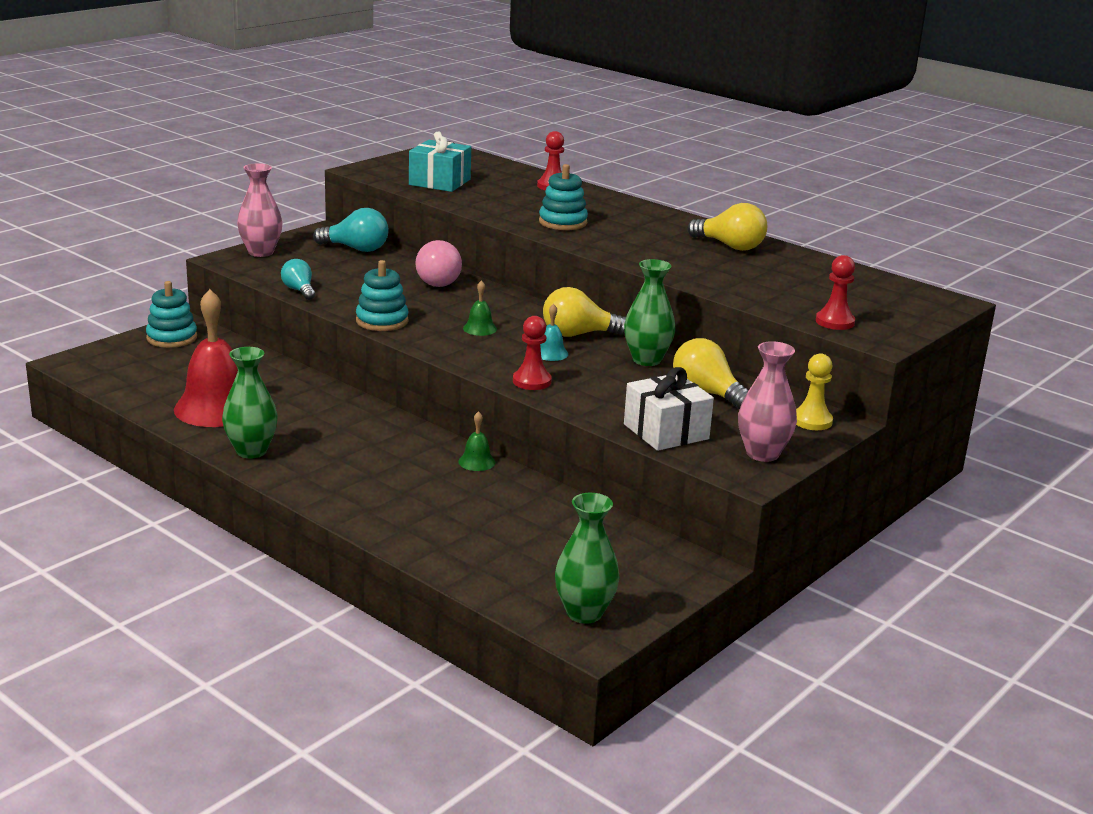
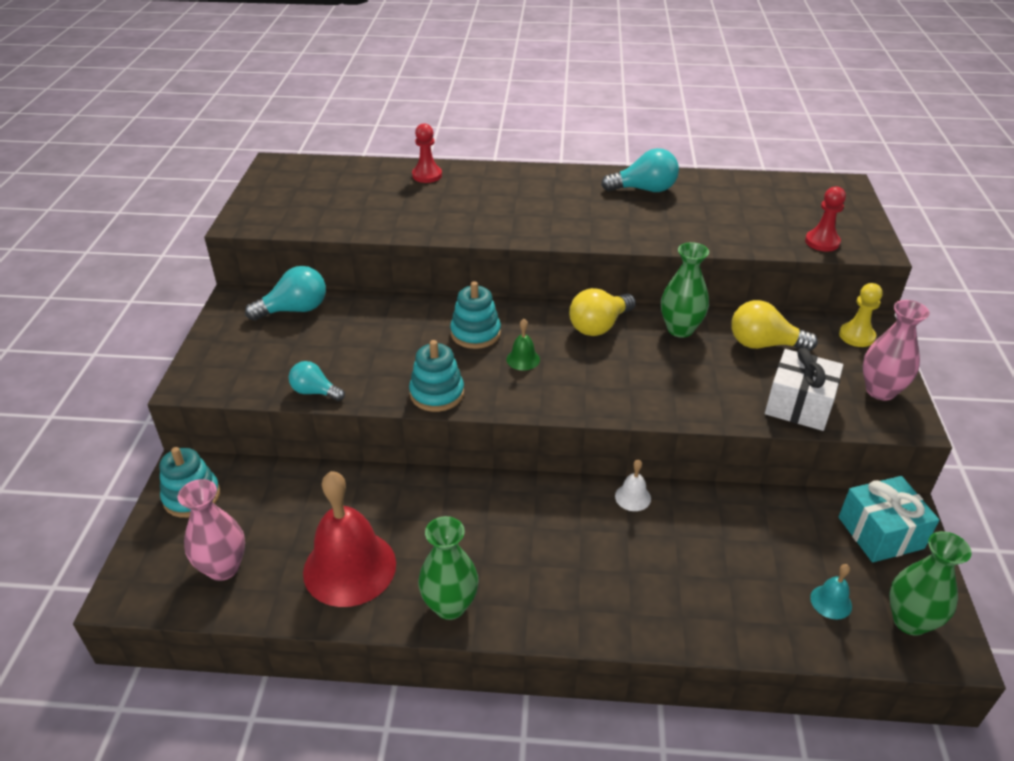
camera: 35 degrees left, 15 degrees up
(261, 252) = (212, 357): pink vase -> pink vase (223, 567)
(437, 281) = (414, 317): pink light bulb -> none
(439, 182) = (331, 209): turquoise gift -> turquoise gift (880, 533)
(476, 462) = (633, 497): green bell -> white bell
(532, 381) = (642, 402): red pawn -> none
(550, 353) = (610, 360): turquoise bell -> turquoise bell (831, 602)
(563, 222) = (496, 217): turquoise stacking toy -> turquoise stacking toy (475, 333)
(730, 246) = (644, 189): yellow light bulb -> turquoise light bulb

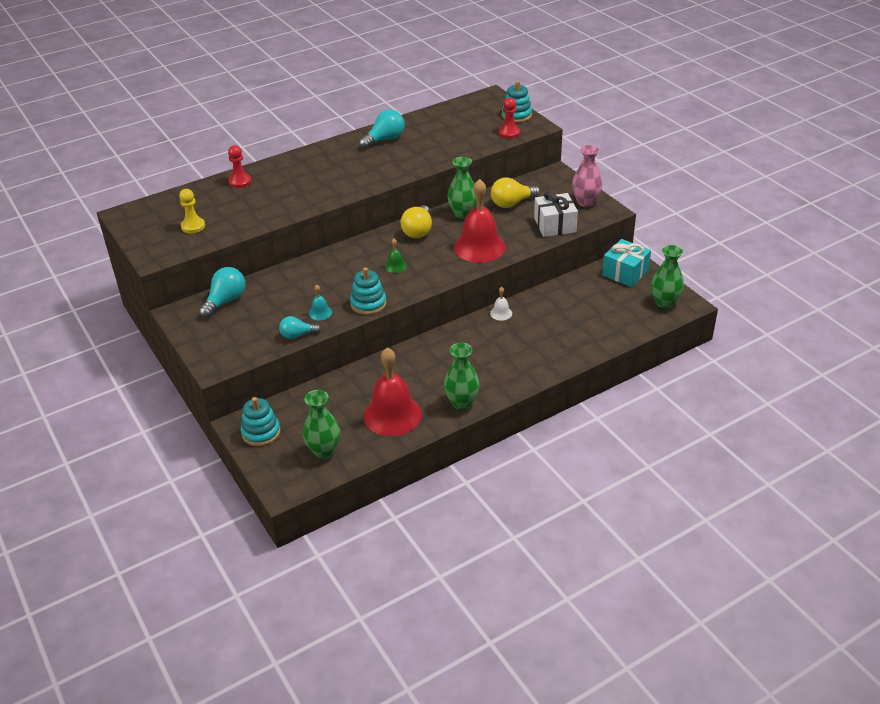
camera: 35 degrees left, 0 degrees up
(223, 567) = (324, 451): pink vase -> green vase
(475, 333) = (353, 265): turquoise stacking toy -> turquoise stacking toy (516, 115)
(658, 385) = (479, 247): none -> red bell
(831, 602) = (627, 311): turquoise bell -> turquoise bell (320, 313)
(856, 336) = (552, 179): yellow pawn -> yellow pawn (193, 226)

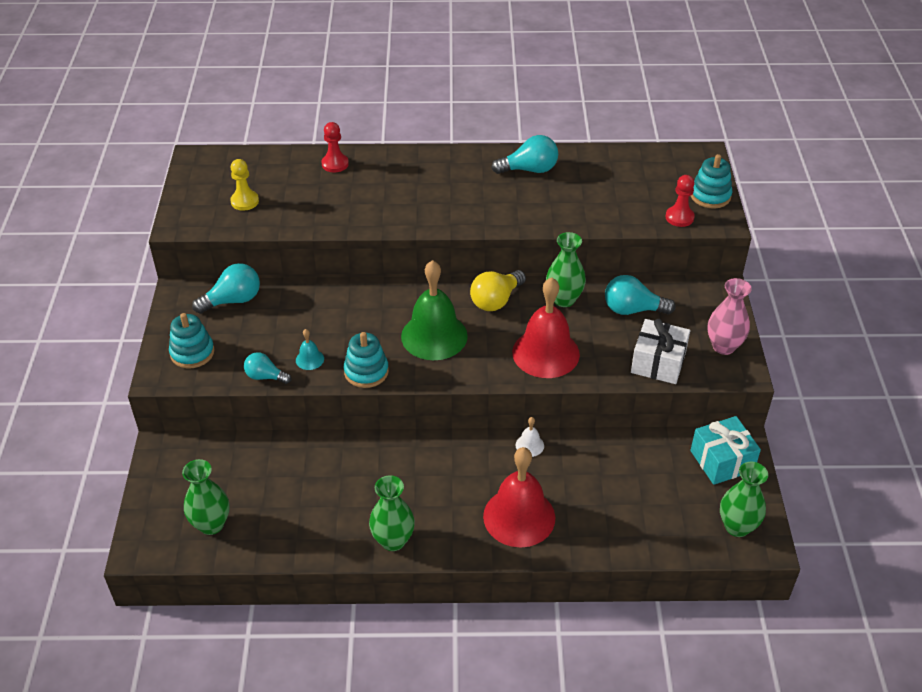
camera: 30 degrees right, 5 degrees up
(261, 432) = (172, 469): turquoise stacking toy -> turquoise stacking toy (192, 353)
(392, 415) = (311, 517): red bell -> red bell (519, 517)
(395, 266) = (434, 336): green bell -> green bell, size x2.37
(512, 203) = (632, 310): yellow light bulb -> turquoise light bulb

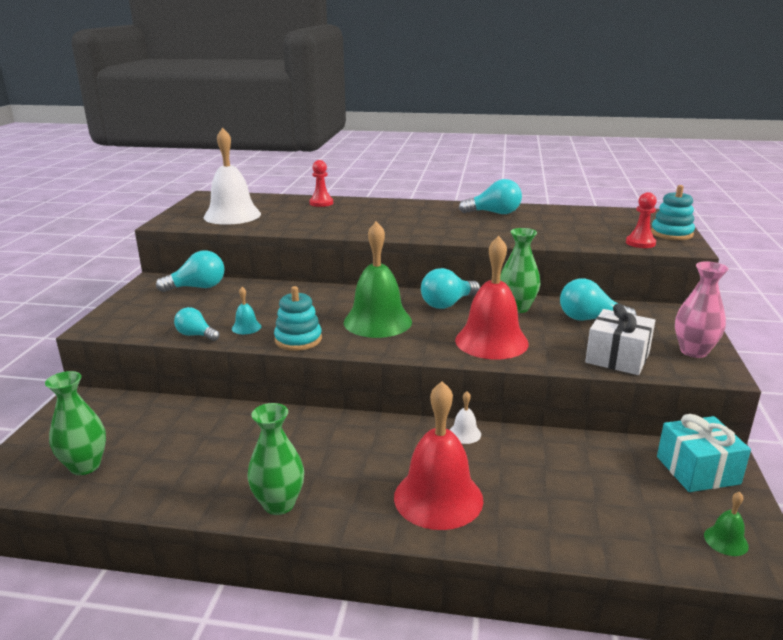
camera: 10 degrees right, 20 degrees down
(192, 353) = (138, 315): turquoise stacking toy -> none
(245, 201) = (232, 215): yellow pawn -> white bell
(496, 300) = (447, 304): yellow light bulb -> turquoise light bulb
(737, 526) = (726, 540): green vase -> green bell

